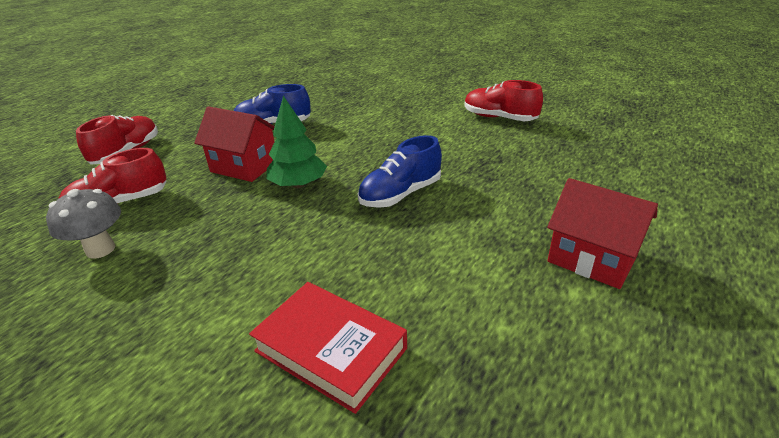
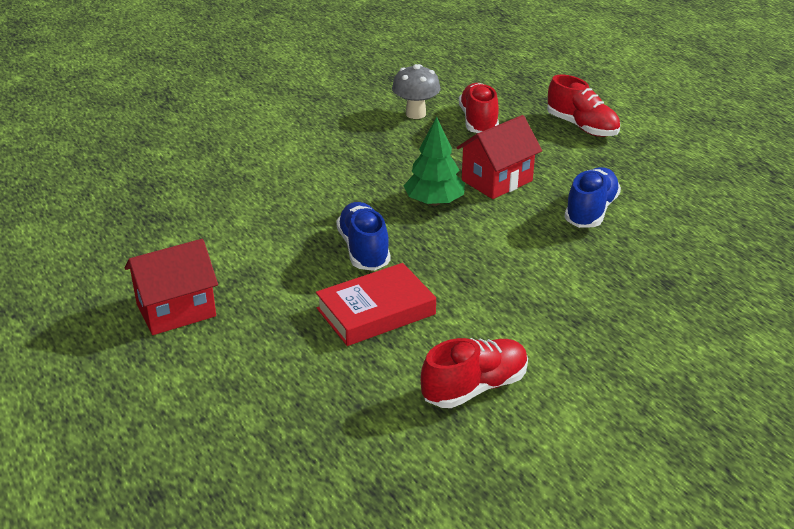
camera: 115 degrees right, 0 degrees up
(331, 349) = (226, 177): red book -> red book (376, 311)

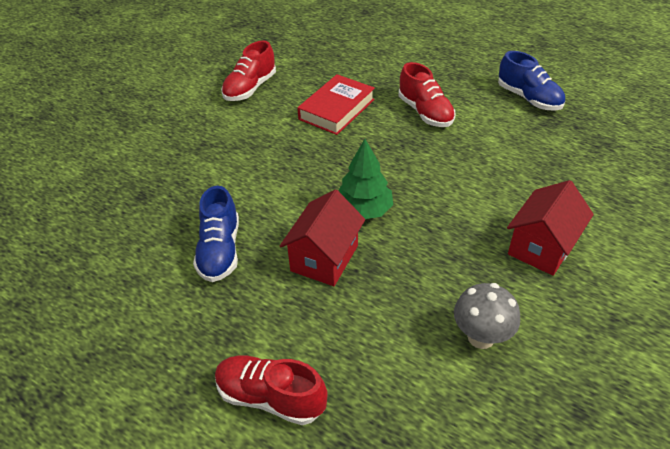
camera: 155 degrees right, 10 degrees up
(176, 310) = (452, 73): red house -> red house (542, 247)
(364, 250) = (381, 147): blue shoe -> blue shoe (528, 98)
(478, 121) = (400, 353): red shoe -> red shoe (425, 112)

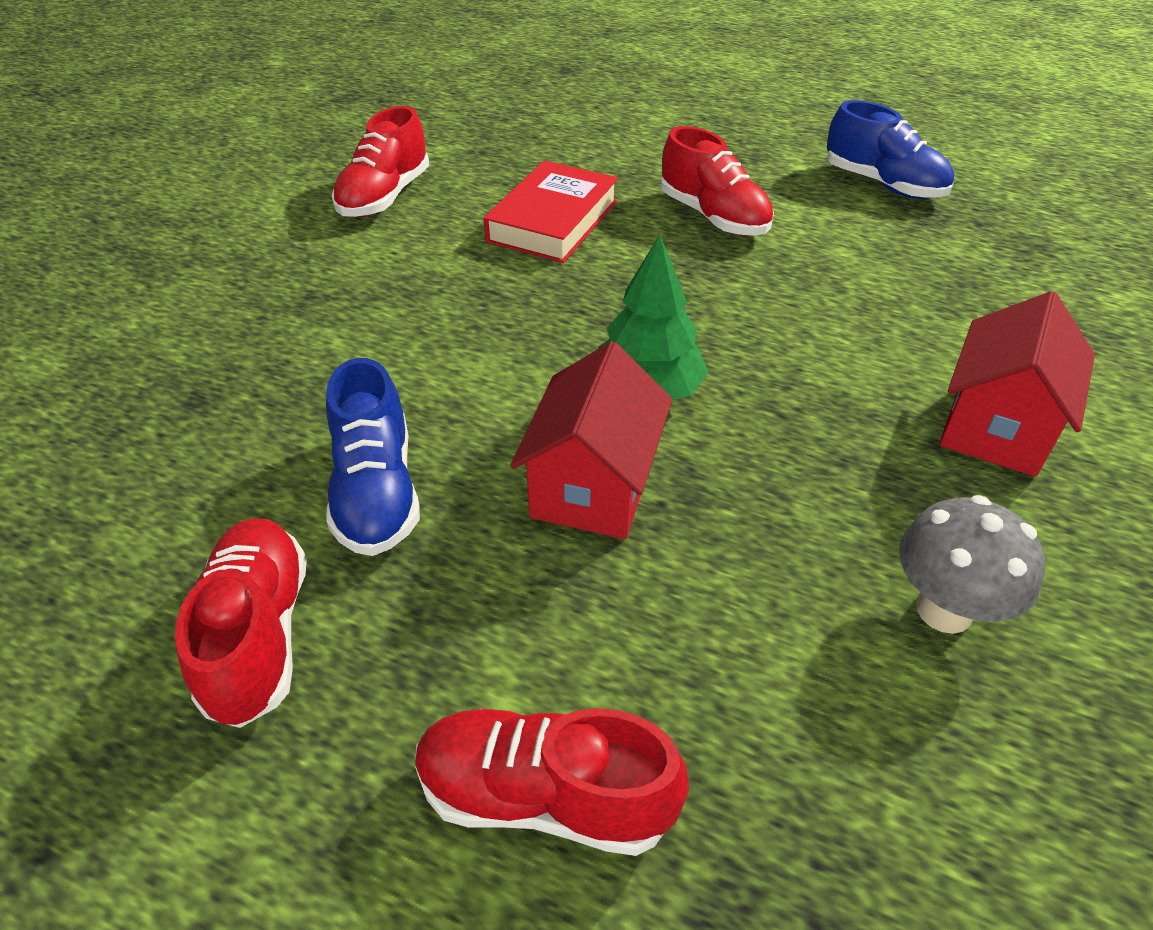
camera: 10 degrees left, 0 degrees up
(157, 313) = (258, 635): none -> red shoe

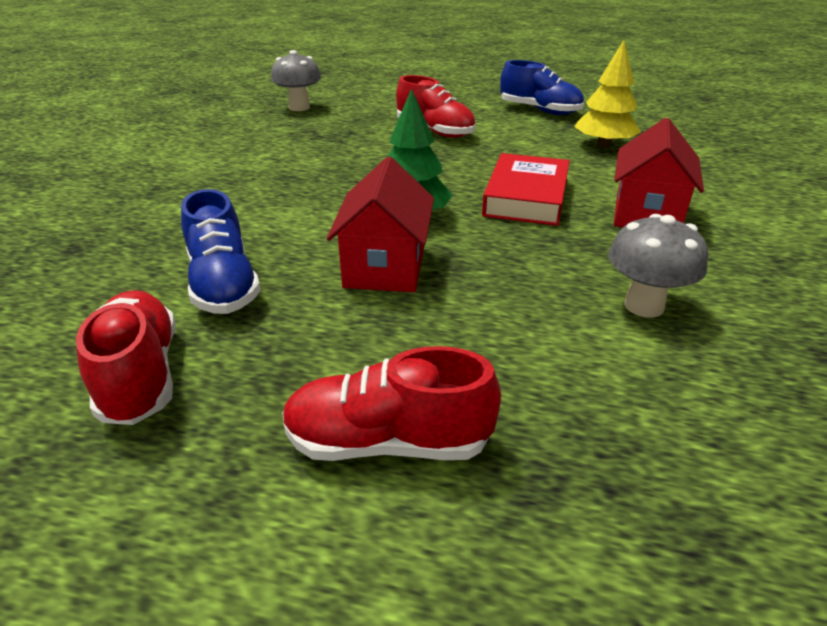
camera: 10 degrees left, 10 degrees down
(385, 197) = (205, 136): red shoe -> none
(523, 148) = (299, 108): none -> grey mushroom
(553, 221) = (327, 140): red book -> red book (526, 197)
(966, 271) = (603, 145): none -> yellow tree

